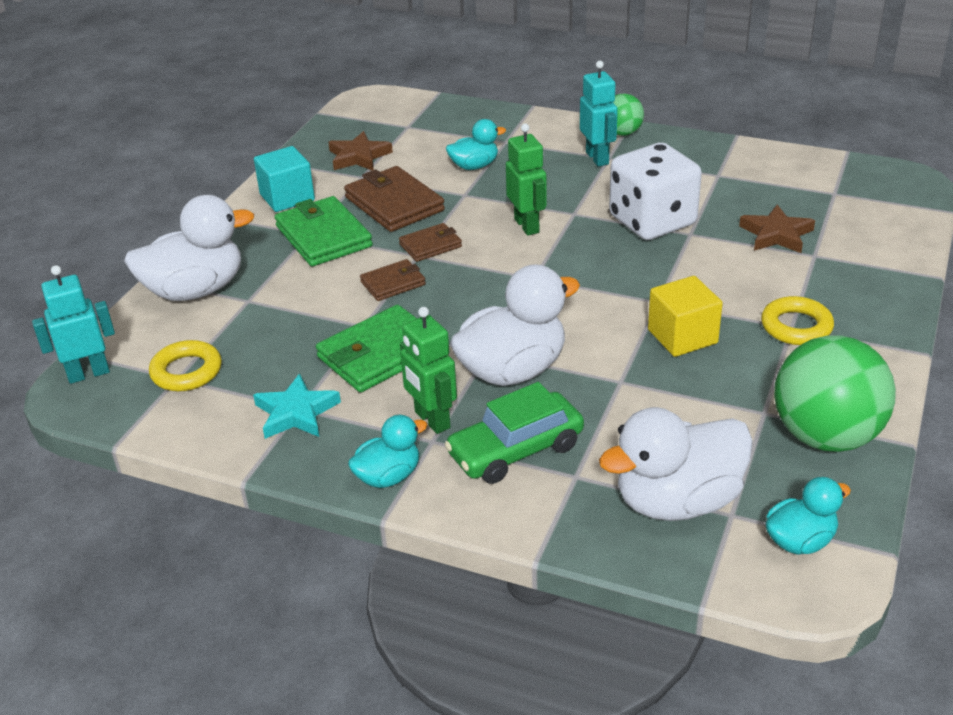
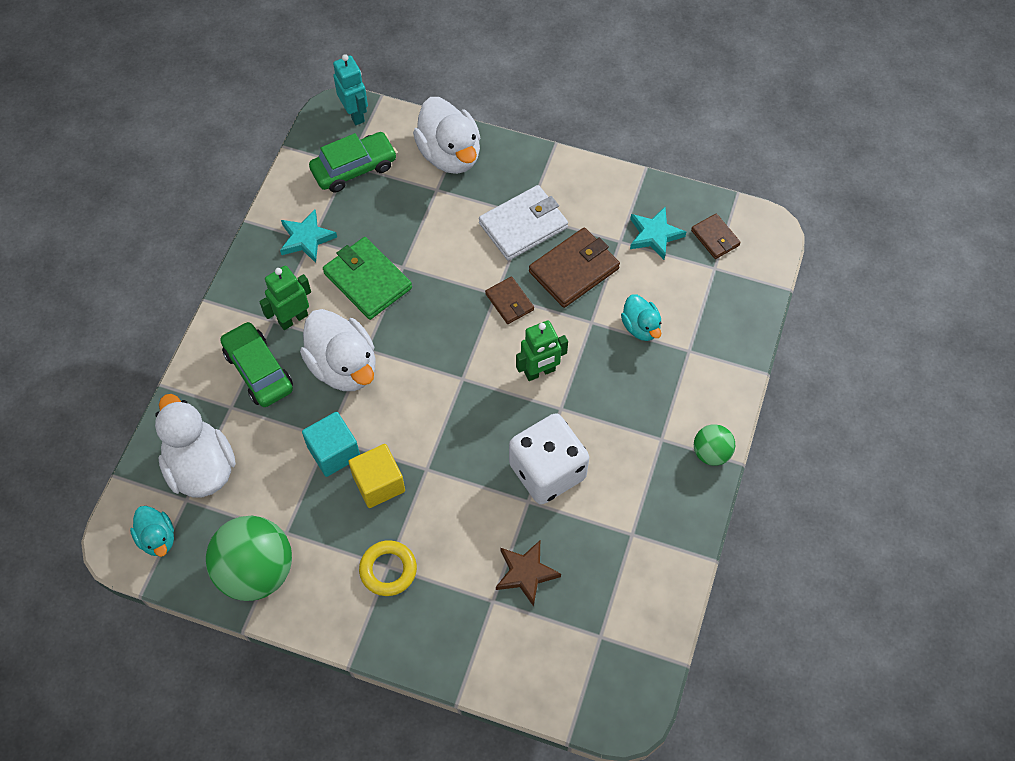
camera: 85 degrees right, 25 degrees up
(186, 371) = (354, 168): yellow ring -> green car
(287, 197) = (583, 192): turquoise cube -> turquoise cube (334, 452)
(323, 236) = (523, 225): green wallet -> white wallet
(359, 157) = (654, 235): brown star -> turquoise star
(388, 476) = (240, 298): turquoise duck -> none
(393, 283) = (456, 280): brown wallet -> brown wallet (715, 238)
(597, 158) = (659, 429): turquoise robot -> none

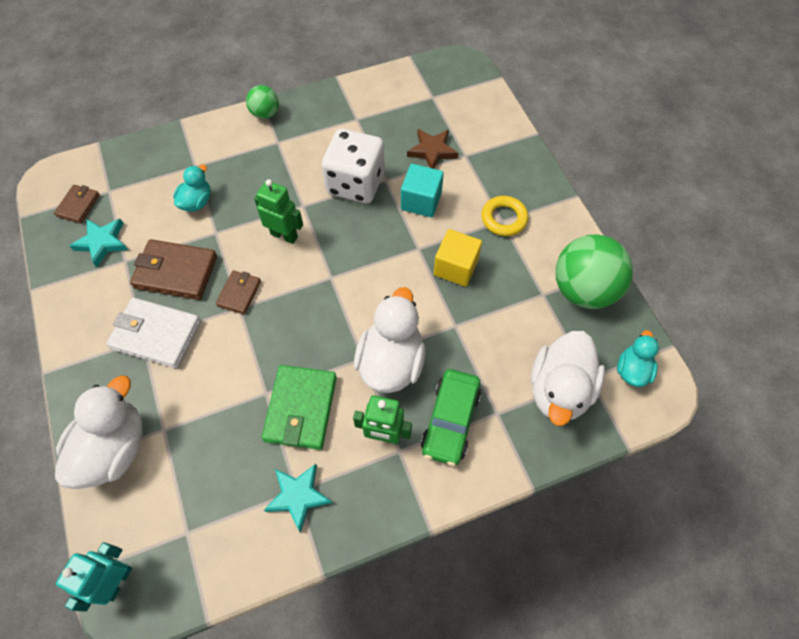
camera: 130 degrees left, 0 degrees up
(334, 452) = (461, 312): turquoise cube -> turquoise cube (421, 201)
(354, 168) = (188, 522): green car -> none

